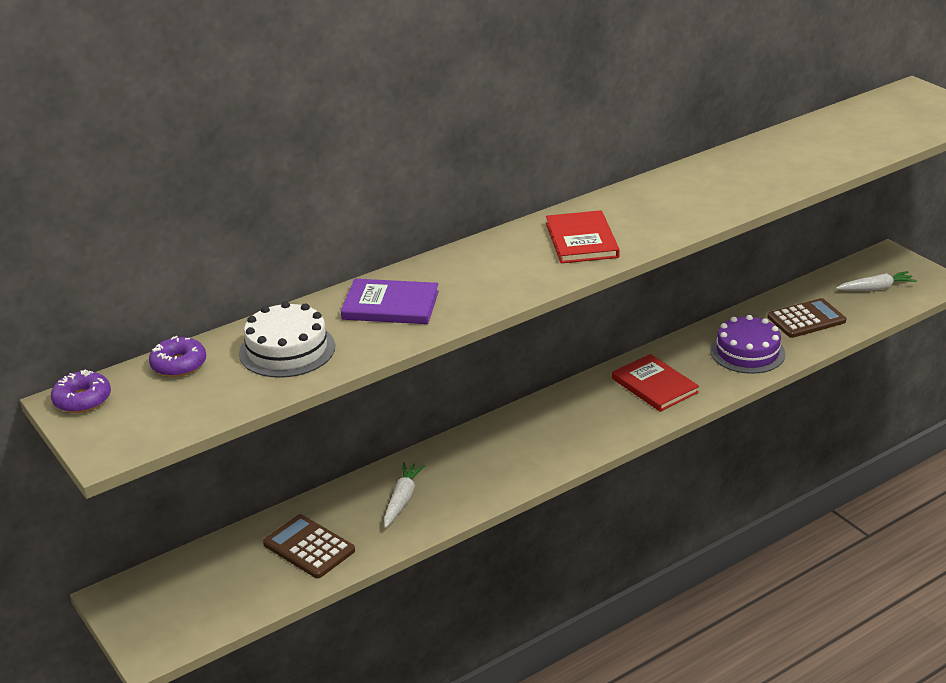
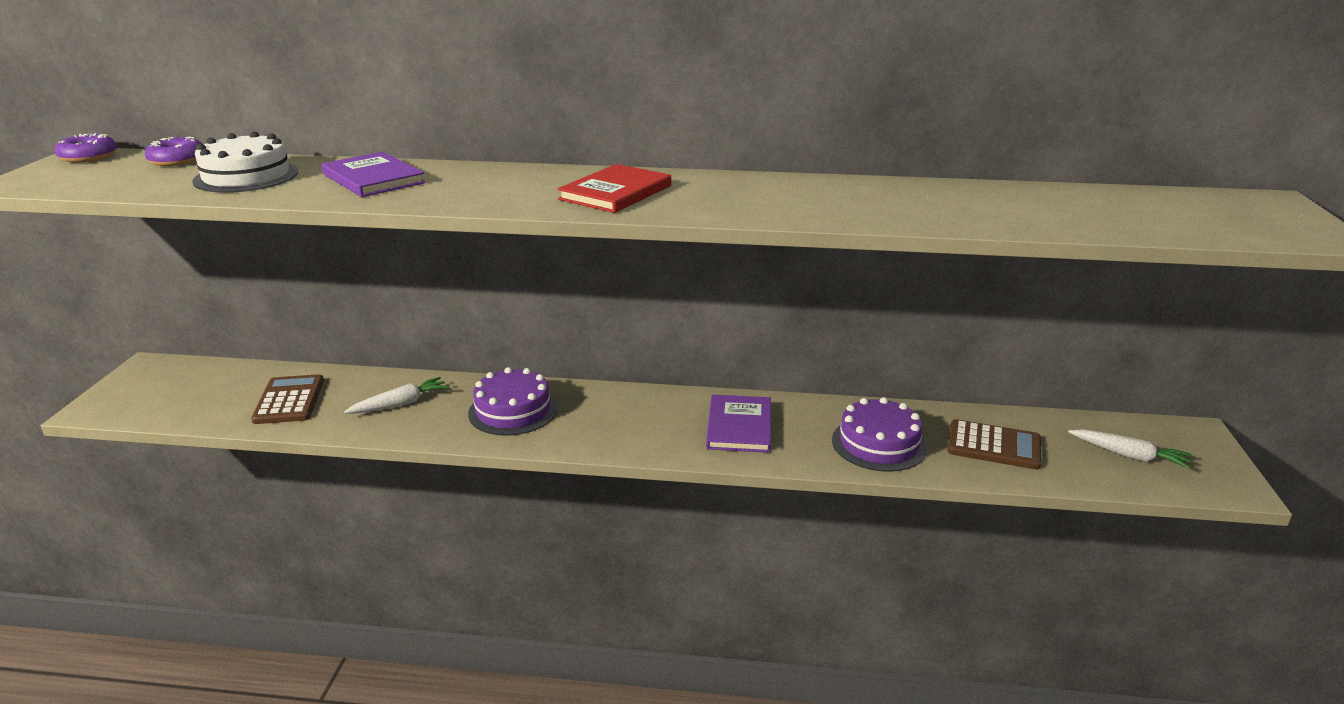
camera: 40 degrees right, 5 degrees down
(493, 457) = (513, 411): none -> purple cake
(654, 385) = (739, 426): red book -> purple book

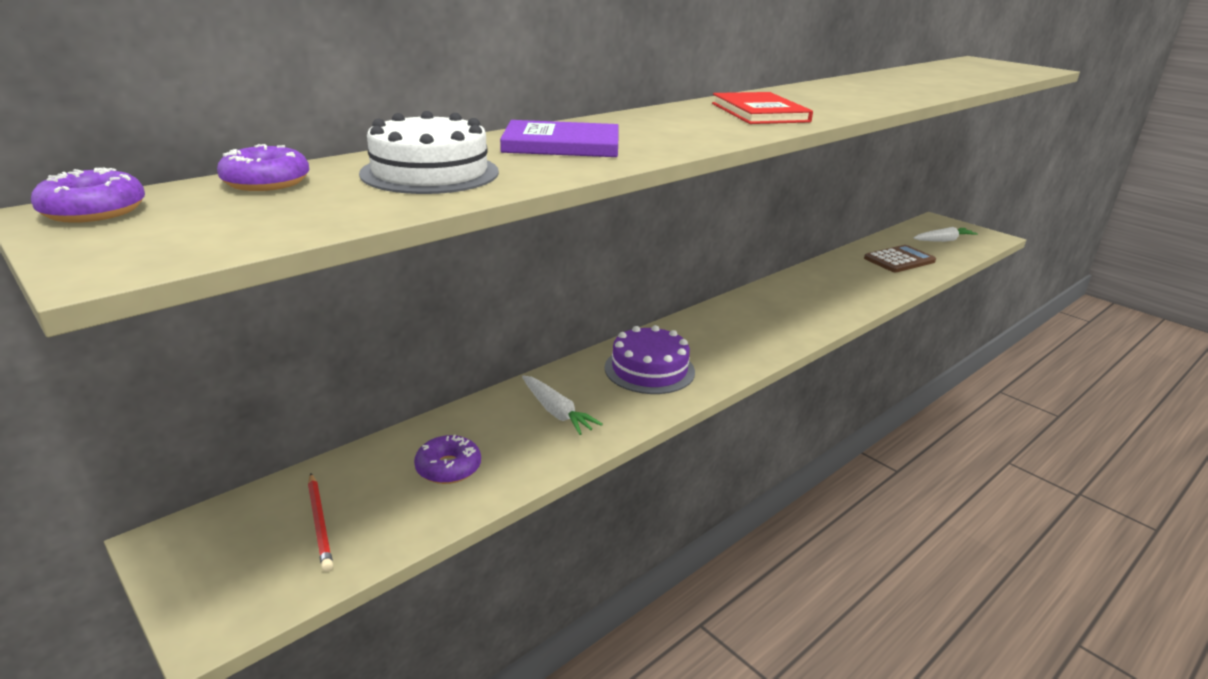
camera: 50 degrees left, 0 degrees up
(196, 392) = (320, 523): none -> red pencil
(289, 400) = (448, 468): brown calculator -> purple donut
(400, 404) = (557, 412): white carrot -> white carrot turned 135 degrees clockwise
(739, 426) = (789, 307): purple book -> none
(879, 444) = (862, 282): purple cake -> none

